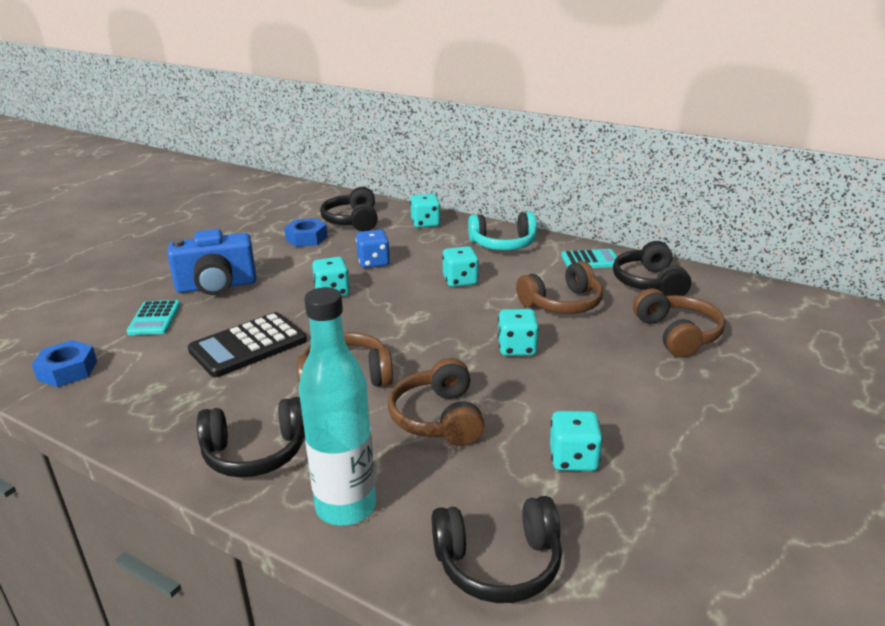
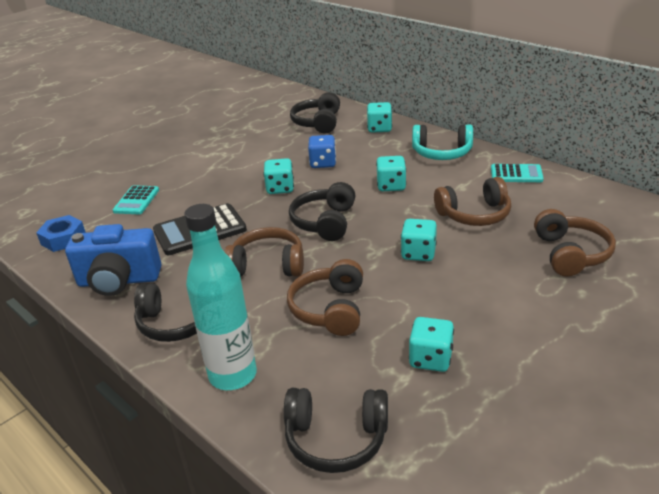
camera: 15 degrees right, 5 degrees up
(217, 286) = (191, 176): blue camera -> blue camera (119, 281)
(306, 238) = (274, 137): blue nut -> none
(649, 283) = (564, 200): black headphones -> black headphones (325, 222)

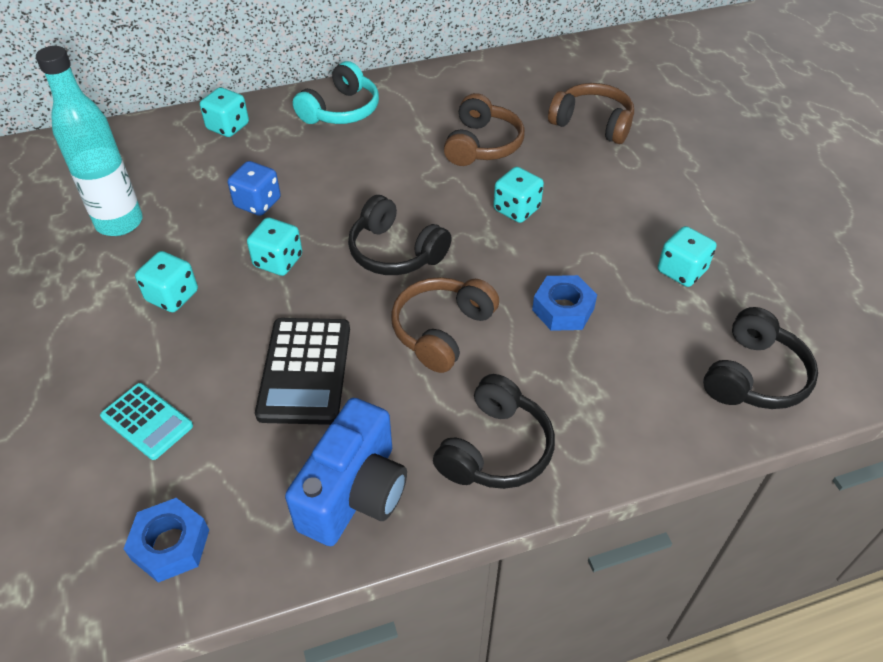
camera: 65 degrees left, 15 degrees up
(233, 375) = (623, 426): turquoise bottle -> turquoise bottle (119, 223)
(318, 123) = (144, 167): black headphones -> none
(330, 309) = (563, 309): brown headphones -> blue nut
(391, 186) = (370, 173): turquoise dice -> turquoise dice (172, 296)
(516, 174) = (436, 87): turquoise calculator -> none

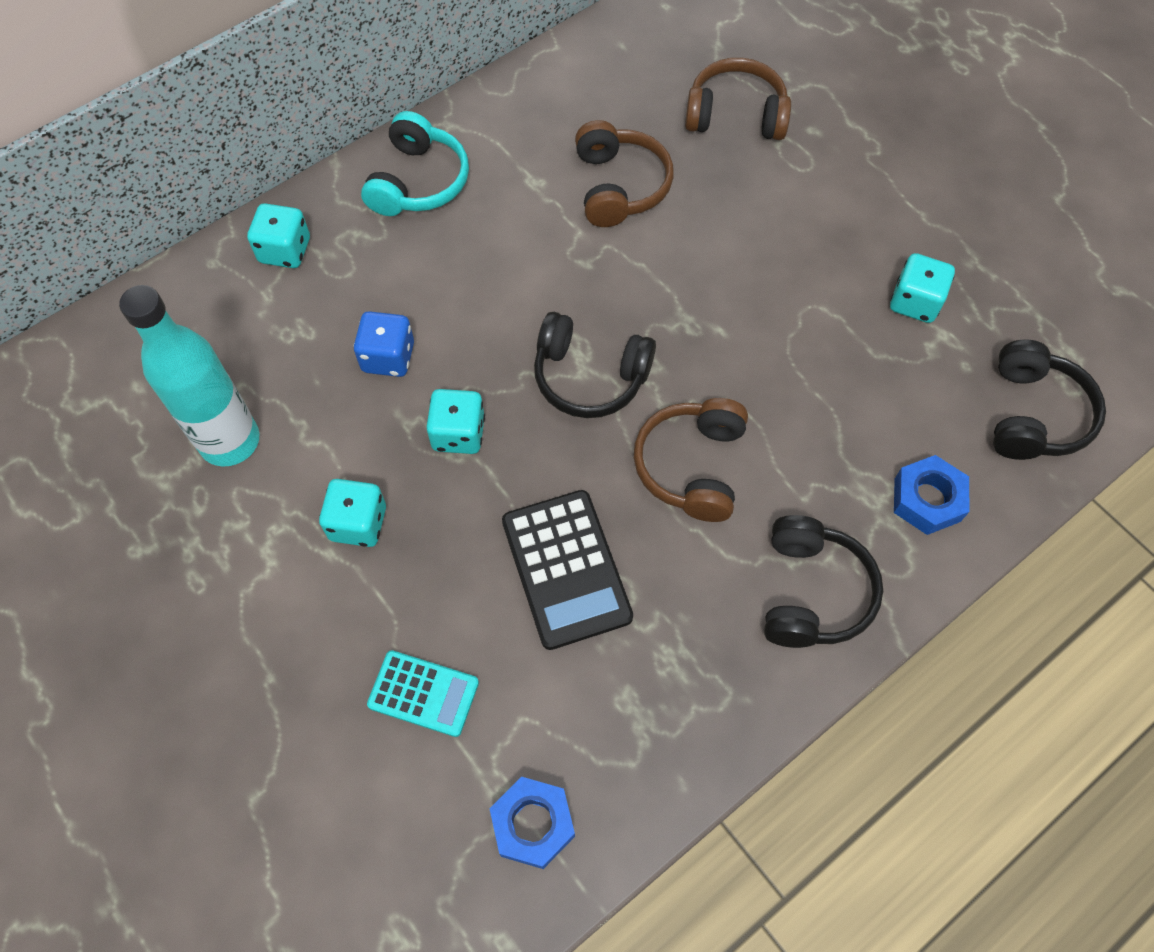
camera: 20 degrees left, 15 degrees up
(355, 493) = (693, 696): blue camera -> none
(516, 209) = (701, 272): turquoise dice -> none
(563, 309) = (809, 394): blue nut -> blue nut (927, 500)

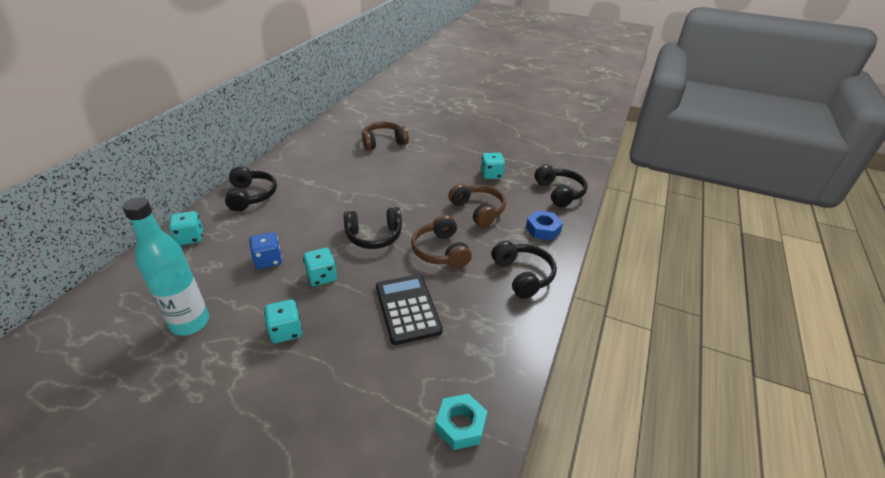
camera: 30 degrees left, 25 degrees down
(418, 182) = (251, 196): turquoise headphones -> black headphones
(423, 693) = (364, 392): turquoise calculator -> none
(533, 824) = (460, 425): blue nut -> turquoise nut
(566, 569) = (407, 309): black calculator -> black calculator turned 150 degrees counterclockwise
(619, 186) = (348, 174): brown headphones -> brown headphones (478, 210)

